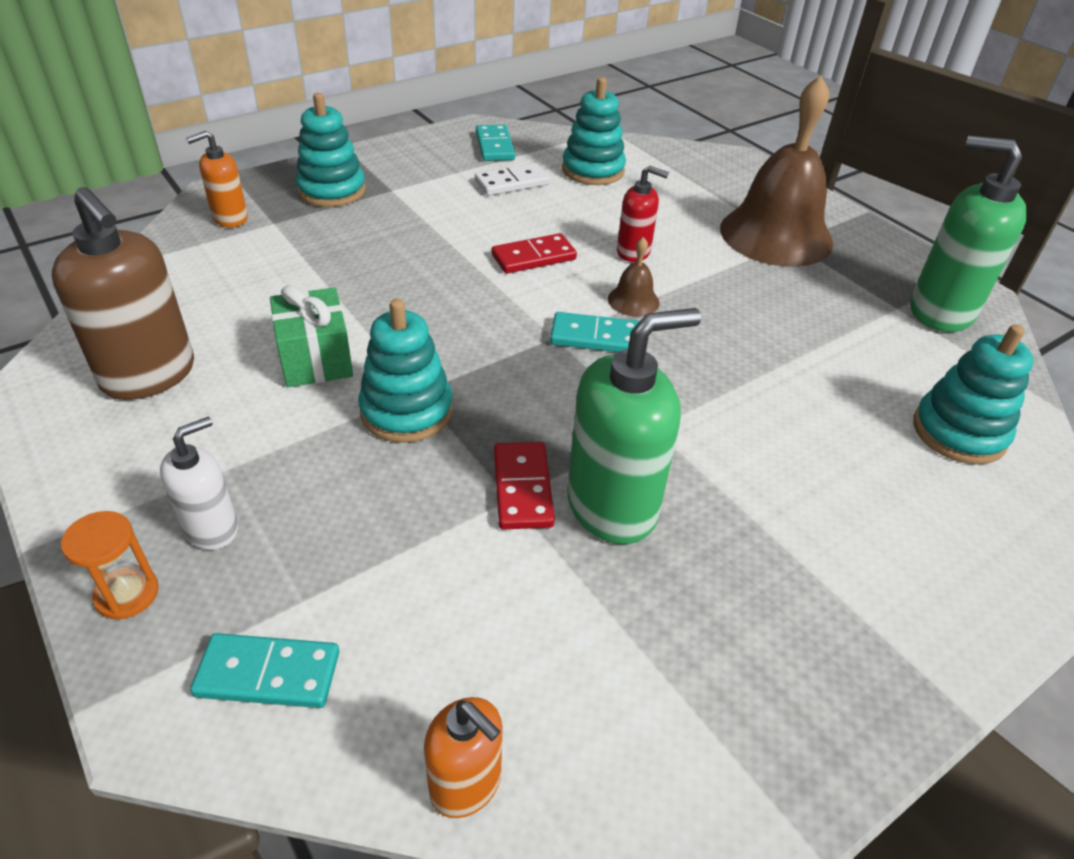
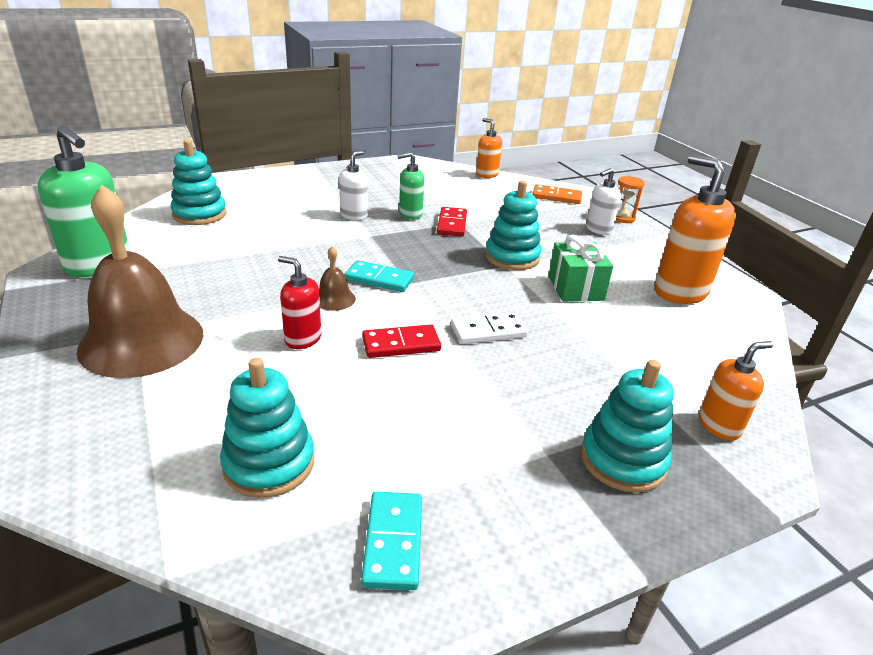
camera: 170 degrees left, 10 degrees down
(149, 375) = (679, 291): brown soap dispenser -> orange soap dispenser
(268, 673) = (556, 197): turquoise domino -> orange domino
(512, 183) = (391, 450): white domino -> white domino (488, 331)
(612, 506) = (410, 214): green soap dispenser -> green soap dispenser, size x0.56
(714, 481) = (354, 215): none -> white soap dispenser

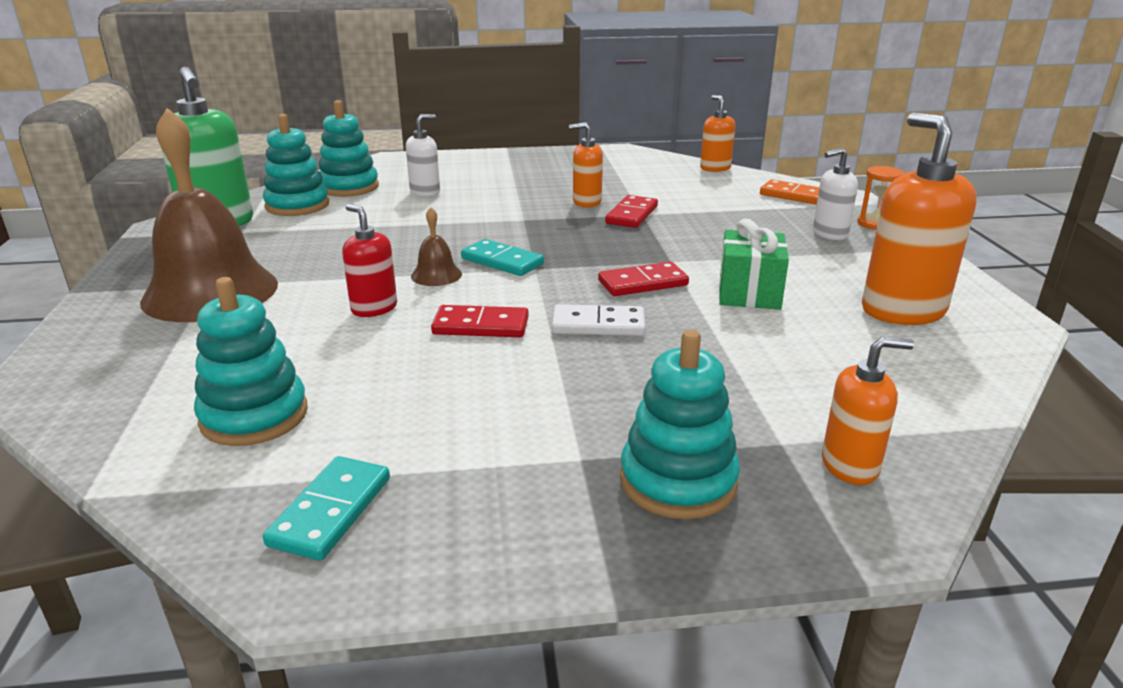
camera: 20 degrees right, 5 degrees down
(354, 215) = (518, 199): white soap dispenser -> white soap dispenser (425, 192)
(410, 214) = (586, 202): green soap dispenser -> orange soap dispenser
(497, 288) = (642, 283): none -> red domino
(512, 257) = (685, 253): turquoise stacking toy -> turquoise stacking toy (297, 205)

